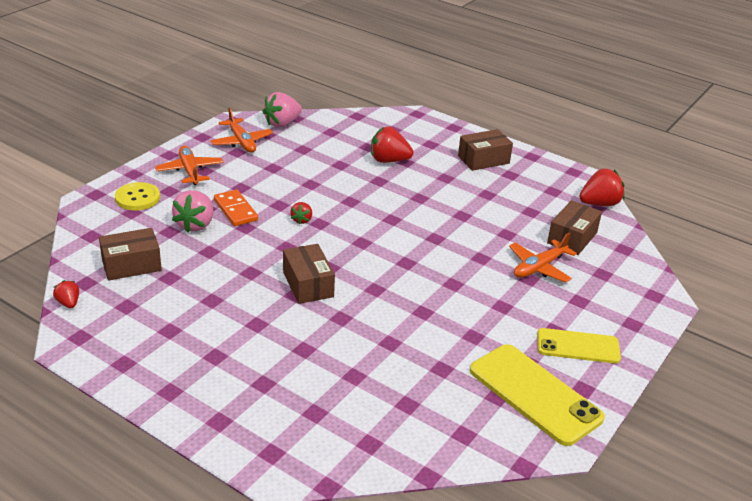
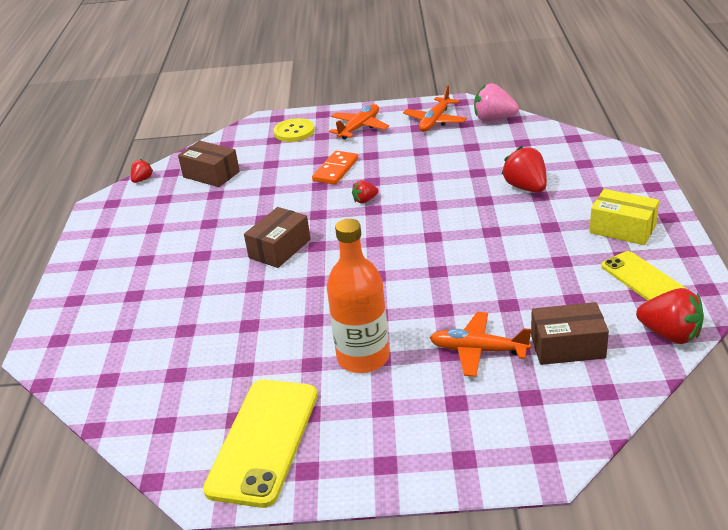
camera: 60 degrees right, 0 degrees up
(195, 225) = (293, 167): pink strawberry -> none
(483, 160) = (622, 229): brown box -> yellow box
(493, 312) = (363, 358): none -> orange bottle
(578, 346) = (373, 436): yellow phone -> yellow phone (643, 279)

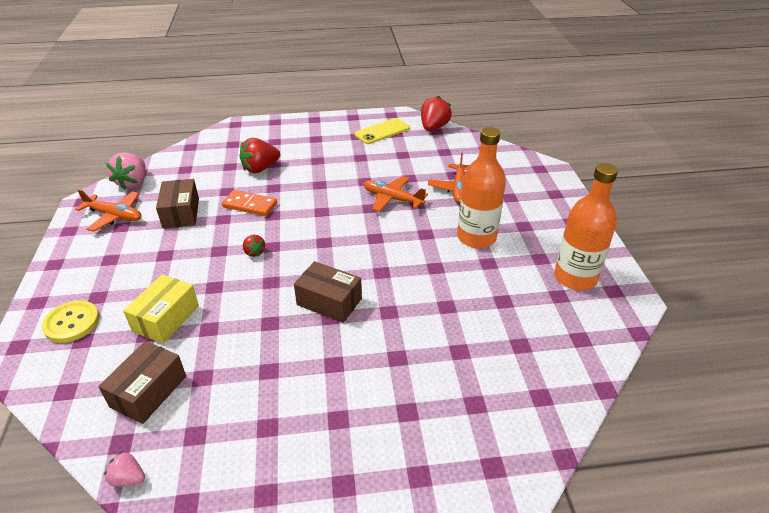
camera: 100 degrees left, 5 degrees up
(142, 180) = (128, 478): red strawberry -> pink strawberry
(263, 441) = (575, 277): yellow phone -> orange bottle
(335, 170) = (186, 277): orange domino -> orange domino (250, 205)
(359, 127) = (96, 267): orange plane -> orange plane (392, 199)
(567, 346) = (449, 158): brown box -> brown box (181, 213)
(622, 229) = (326, 134): yellow box -> yellow box (166, 318)

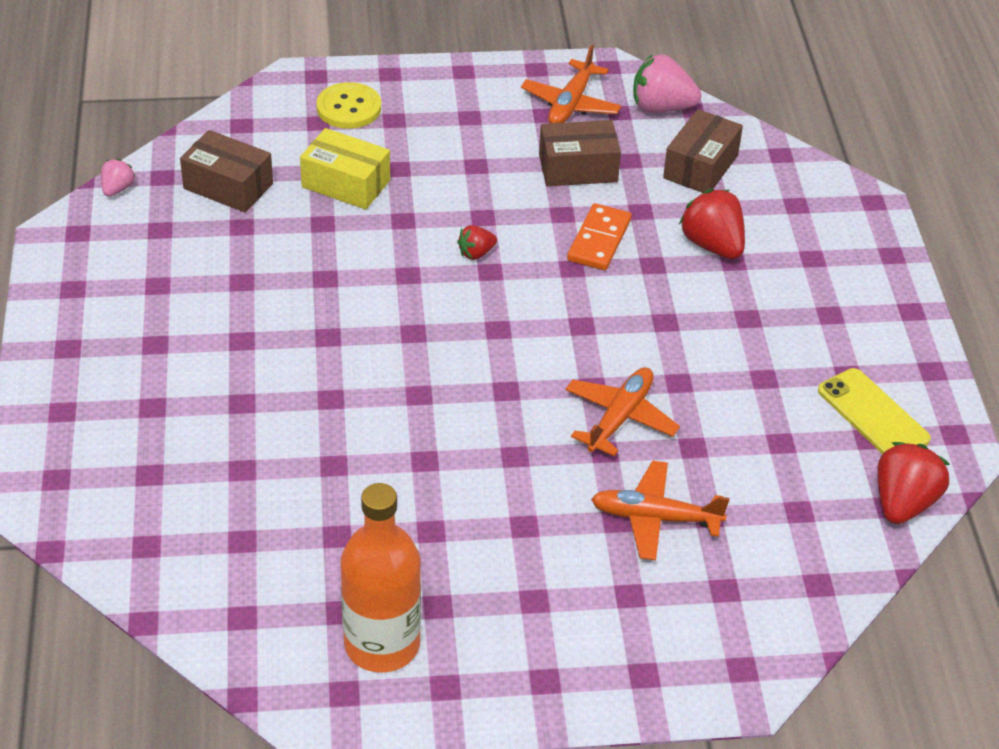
camera: 90 degrees right, 5 degrees up
(329, 302) = (359, 335): brown box -> brown box (701, 167)
(434, 127) = (903, 503): red strawberry -> red strawberry turned 90 degrees counterclockwise
(476, 237) = (501, 524): orange bottle -> none

